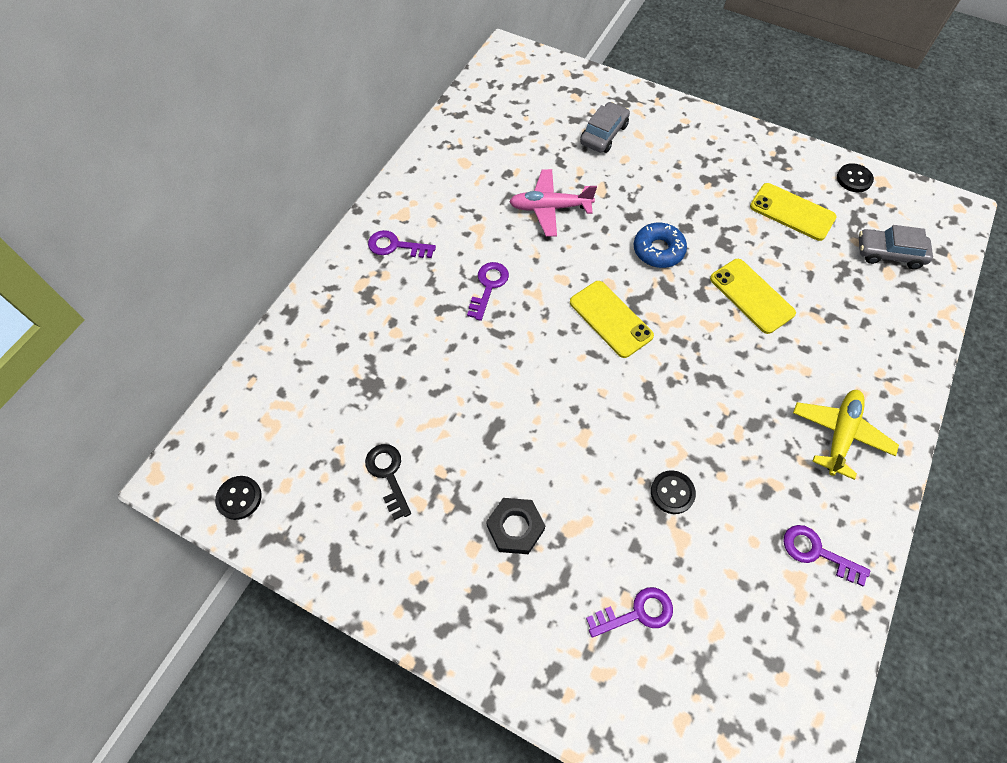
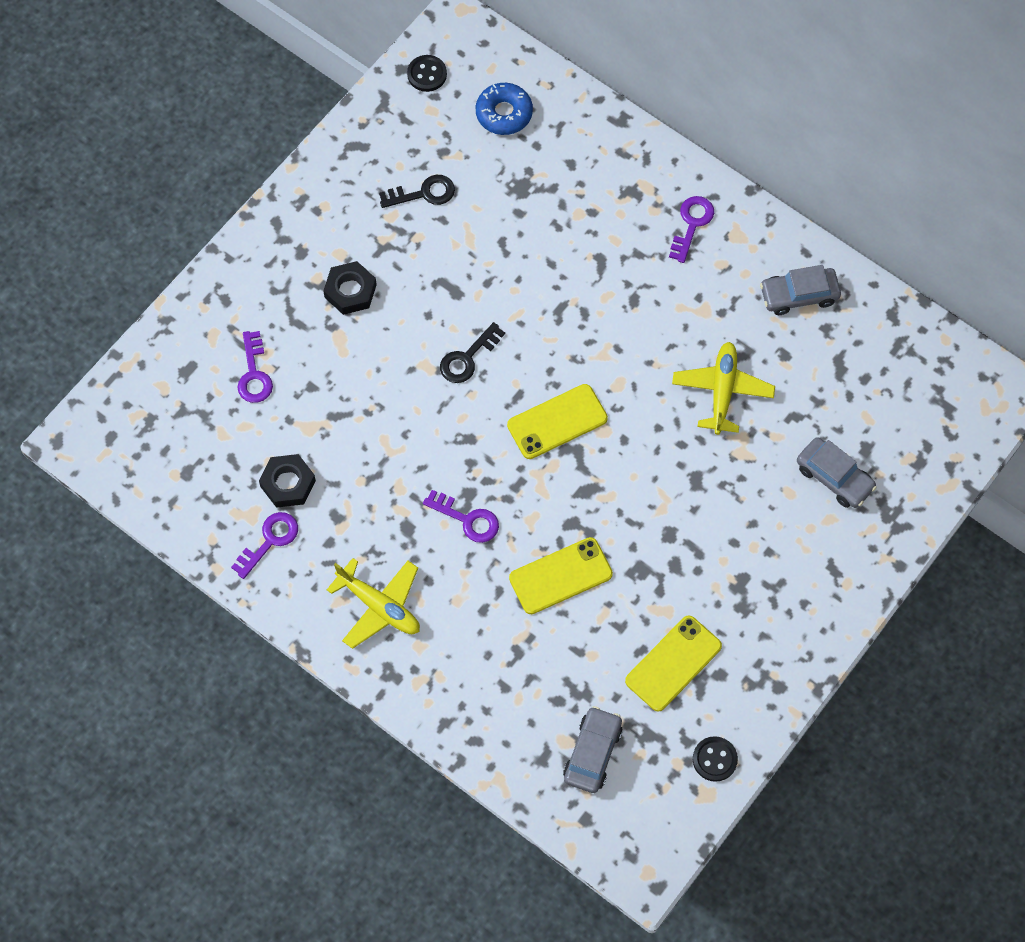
camera: 100 degrees right, 5 degrees up
(452, 169) = (799, 295): none -> grey car
(488, 286) = (621, 309): purple key -> purple key (467, 519)
(550, 208) = (722, 391): pink plane -> yellow plane
(566, 402) = (467, 358): none -> black key
(658, 250) = (641, 494): blue donut -> blue donut (504, 113)
(672, 493) = (353, 431): black button -> none
(749, 547) = (288, 483): none -> black nut

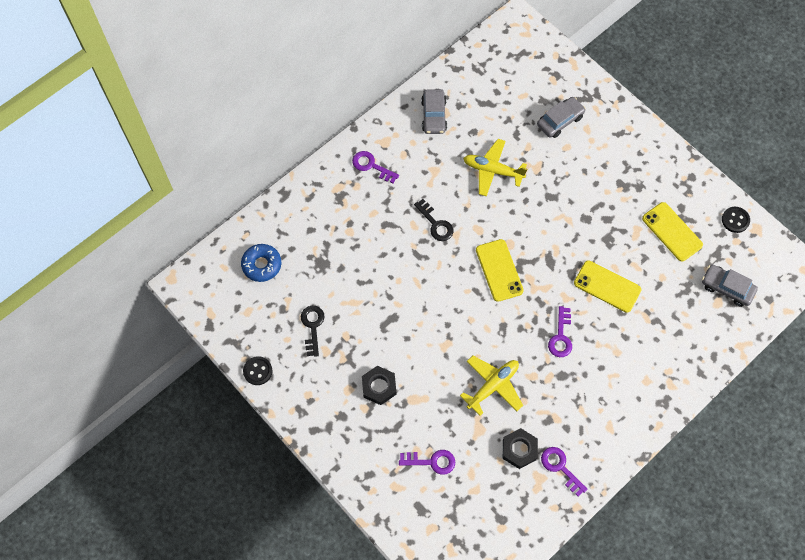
camera: 80 degrees left, 0 degrees up
(379, 606) = (616, 402): yellow plane -> yellow plane (492, 386)
(427, 74) = (218, 310): black button -> black button (258, 371)
(467, 358) = (444, 318): black key -> black key (436, 224)
(467, 519) = (561, 336): purple key -> purple key turned 150 degrees clockwise
(560, 576) = (607, 286): yellow phone -> yellow phone turned 45 degrees counterclockwise

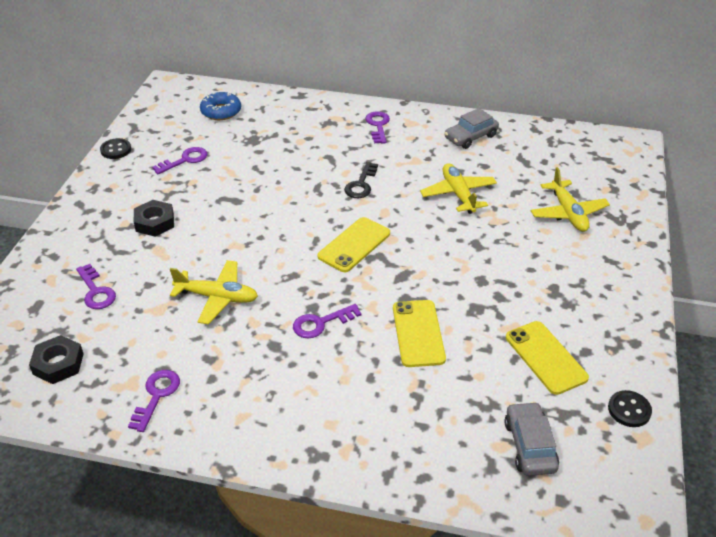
camera: 55 degrees right, 25 degrees down
(312, 326) = (185, 160): black key -> purple key
(519, 449) = (156, 351): black nut -> black nut (58, 364)
(560, 121) = (568, 213): grey car -> yellow plane
(672, 232) = (546, 357): yellow phone -> yellow phone turned 45 degrees counterclockwise

